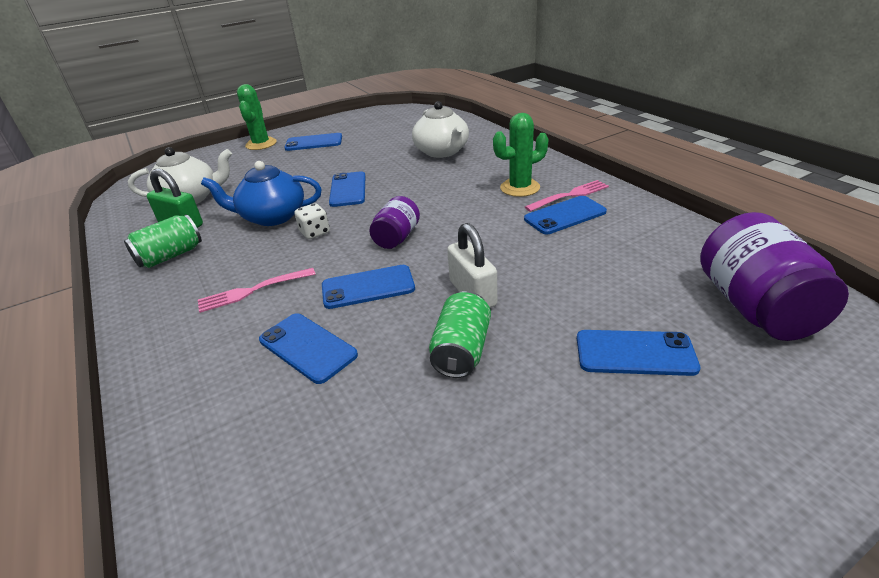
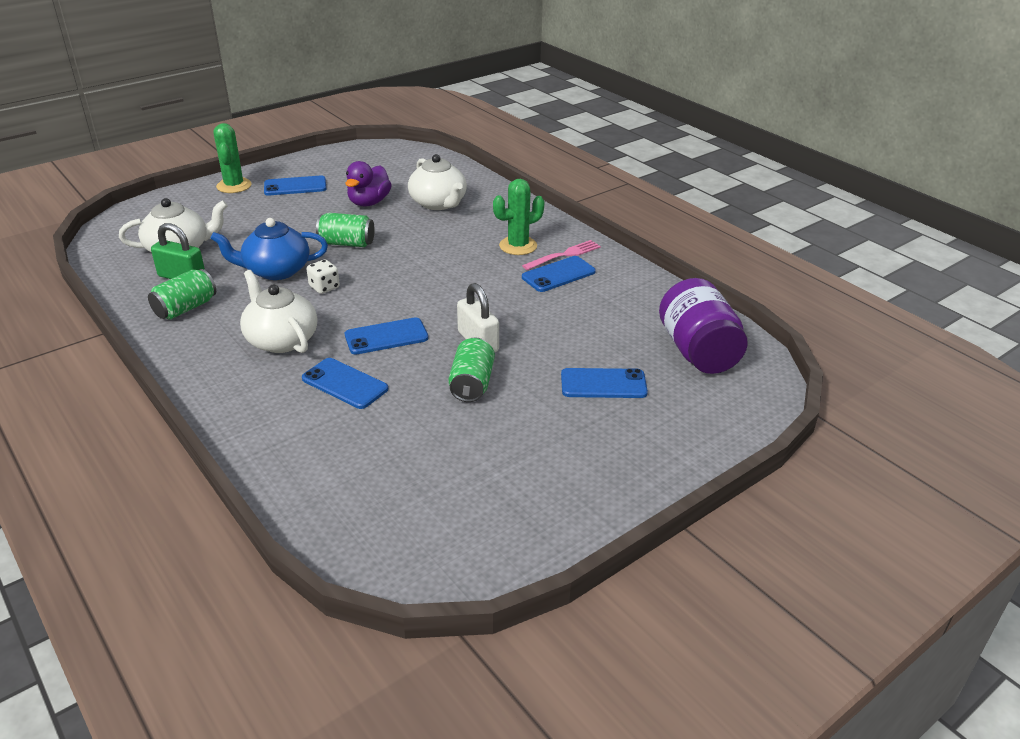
camera: 10 degrees left, 0 degrees up
(253, 290) = (281, 340): pink fork -> white teapot
(348, 189) = (347, 243): blue phone -> green can
(377, 153) = (369, 202): none -> purple duck
(397, 238) = (405, 293): purple jar -> none

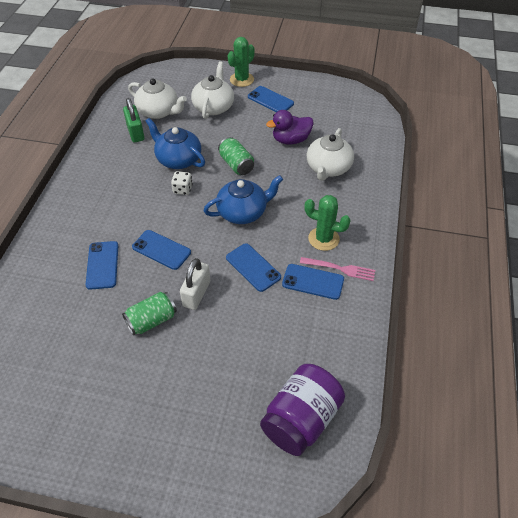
camera: 50 degrees right, 15 degrees up
(185, 308) = (110, 155): green can -> none
(281, 340) = (117, 210): white teapot -> white teapot (213, 107)
(416, 269) = (243, 212): none -> blue teapot
(603, 384) = (211, 387): blue phone -> blue phone (253, 267)

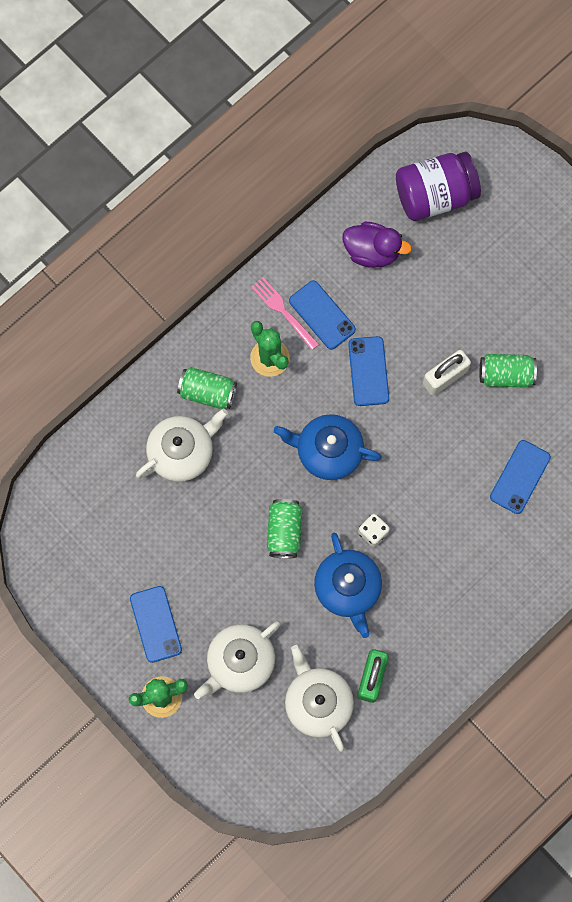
camera: 145 degrees left, 25 degrees up
(161, 250) = (448, 457): blue phone -> none
(291, 140) = (188, 529): purple duck -> purple duck (372, 251)
(343, 201) = (207, 392): none -> green can

